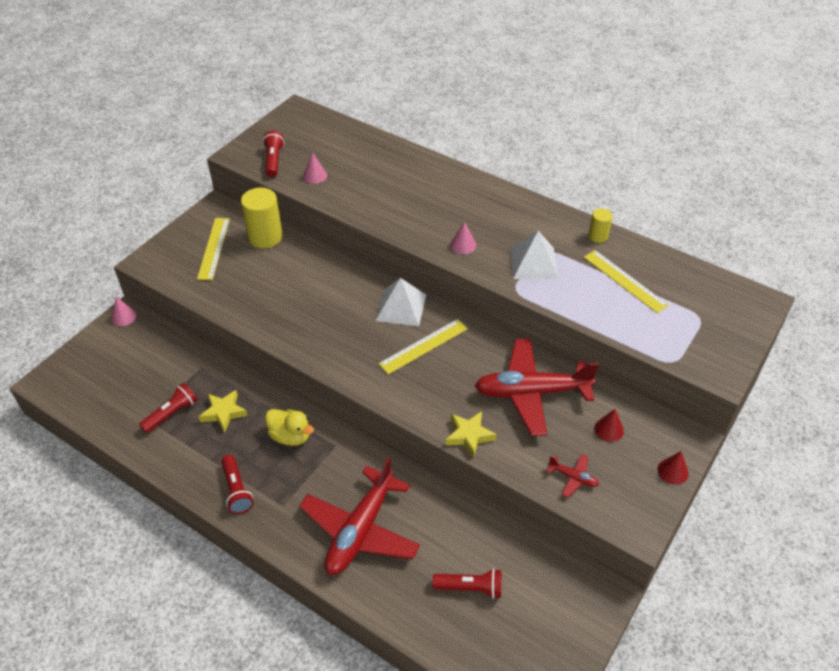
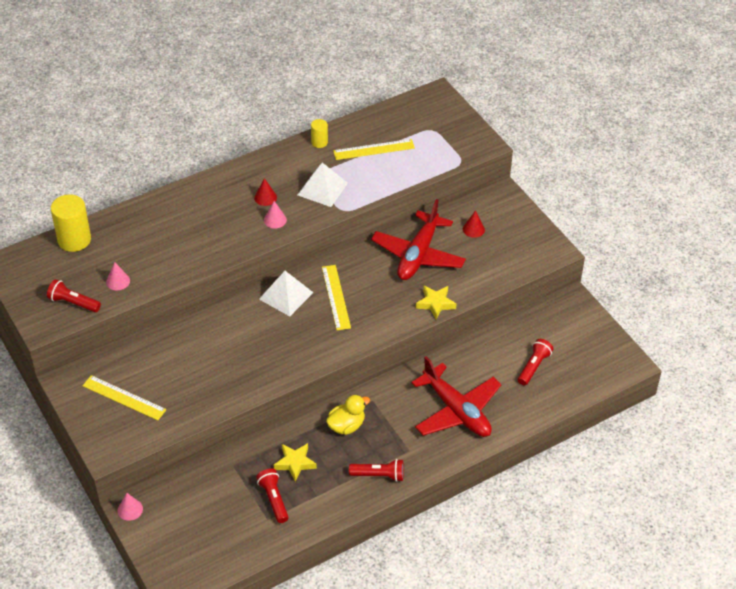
camera: 65 degrees left, 0 degrees up
(265, 237) = (136, 357): yellow cylinder -> yellow cylinder (74, 240)
(573, 477) = (500, 264): red plane -> none
(672, 471) = (523, 214): red cone -> red cone (265, 197)

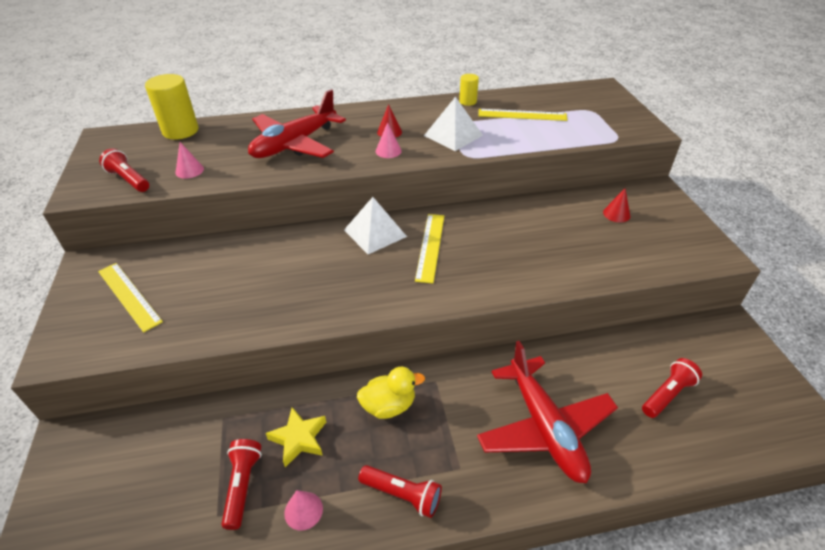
camera: 20 degrees right, 5 degrees down
(130, 509) = (64, 440): pink cone -> pink cone (303, 510)
(418, 255) = (543, 225): red plane -> red plane (294, 144)
(435, 303) = (550, 280): yellow star -> none

